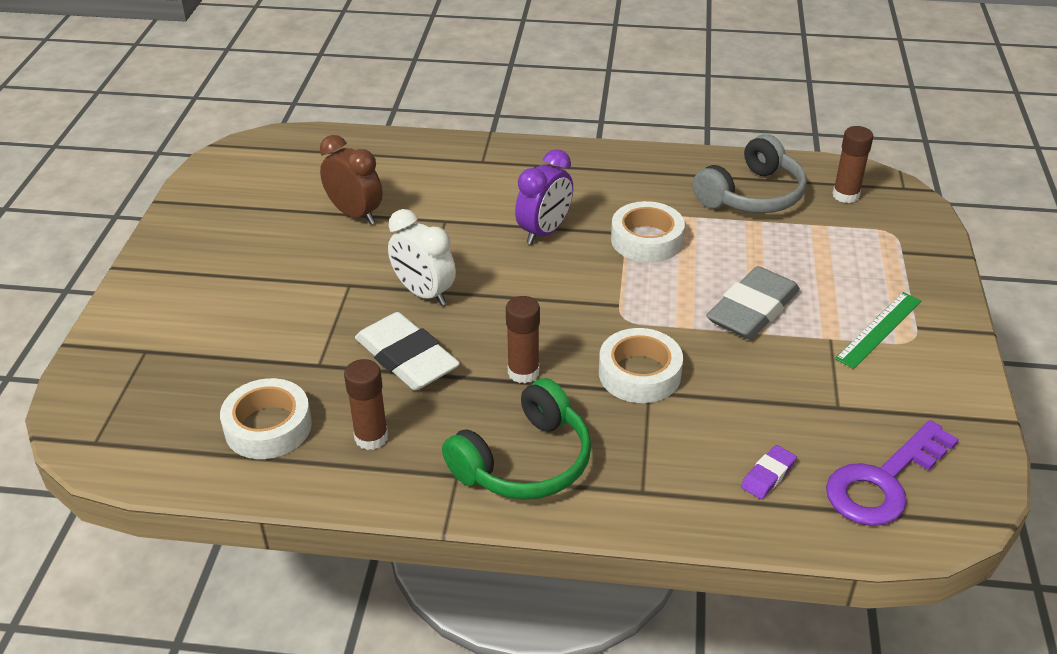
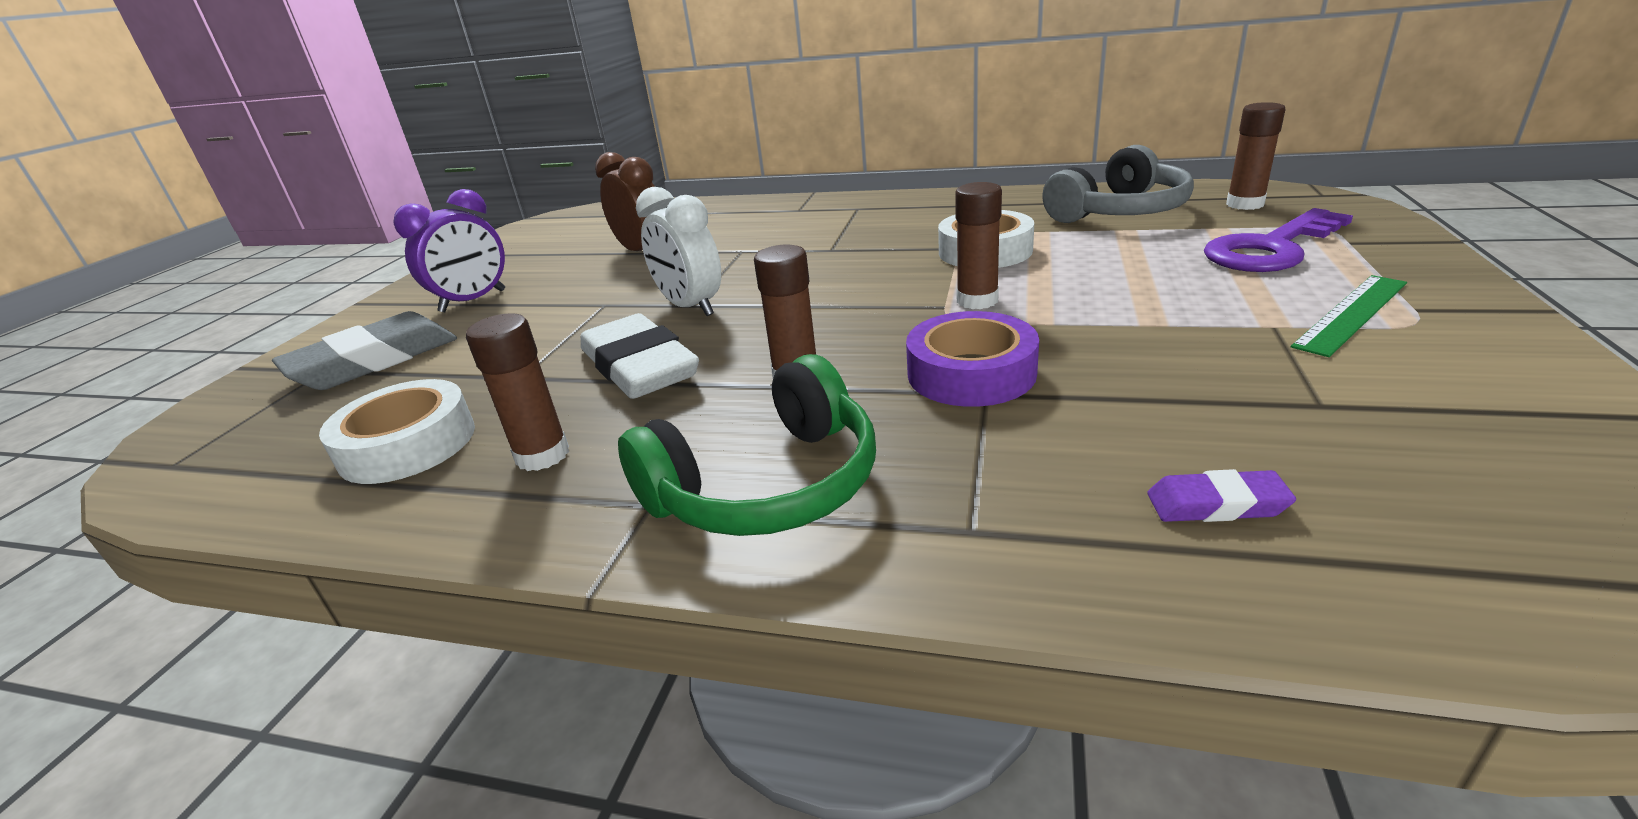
camera: 10 degrees right, 10 degrees down
(544, 232) = (856, 252): purple clock -> purple clock (473, 301)
(639, 374) = (971, 373): white tape -> purple tape
(642, 300) = (977, 300): none -> brown glue stick
(752, 310) = (1140, 302): grey eraser -> grey eraser (374, 361)
(768, 475) = (1216, 504): purple eraser -> purple eraser turned 45 degrees clockwise
(884, 482) = (1472, 515): purple key -> purple key (1271, 248)

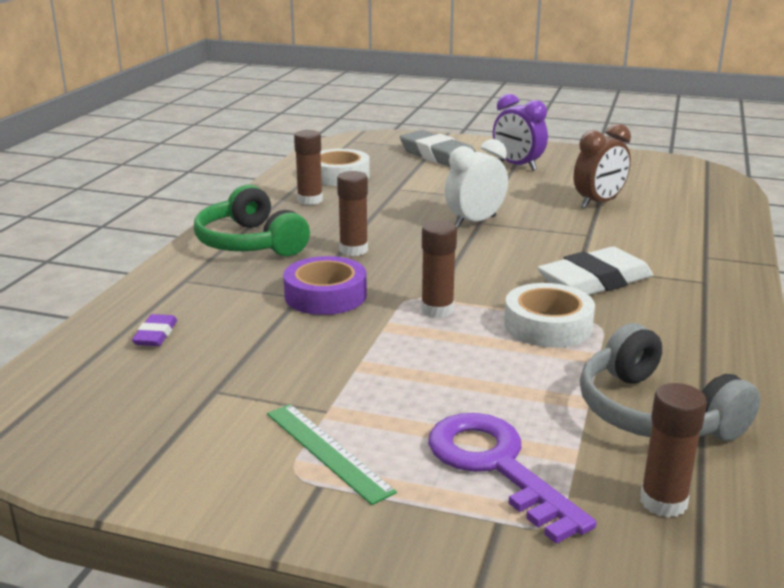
camera: 90 degrees right, 5 degrees down
(639, 367) = (392, 213): white eraser -> white eraser (594, 281)

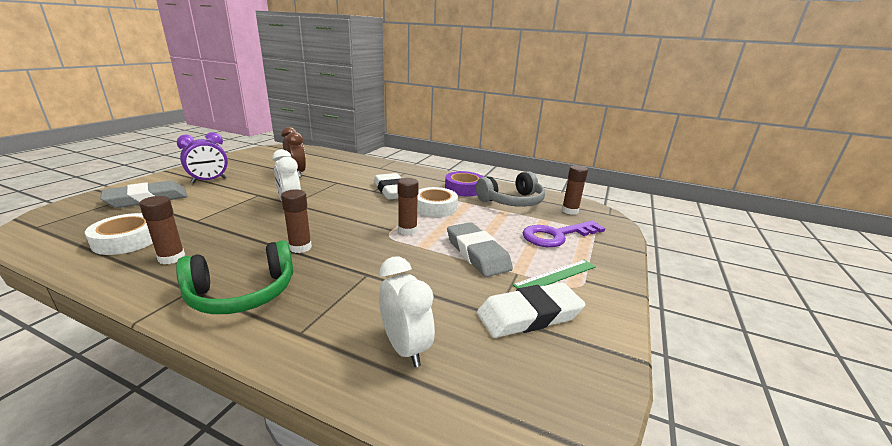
camera: 85 degrees left, 0 degrees up
(155, 335) = (405, 347): purple eraser -> white clock
(212, 418) = (529, 315): none -> white eraser
(325, 295) = (370, 263): purple tape -> purple tape (464, 188)
(382, 373) = (477, 253): none -> grey eraser

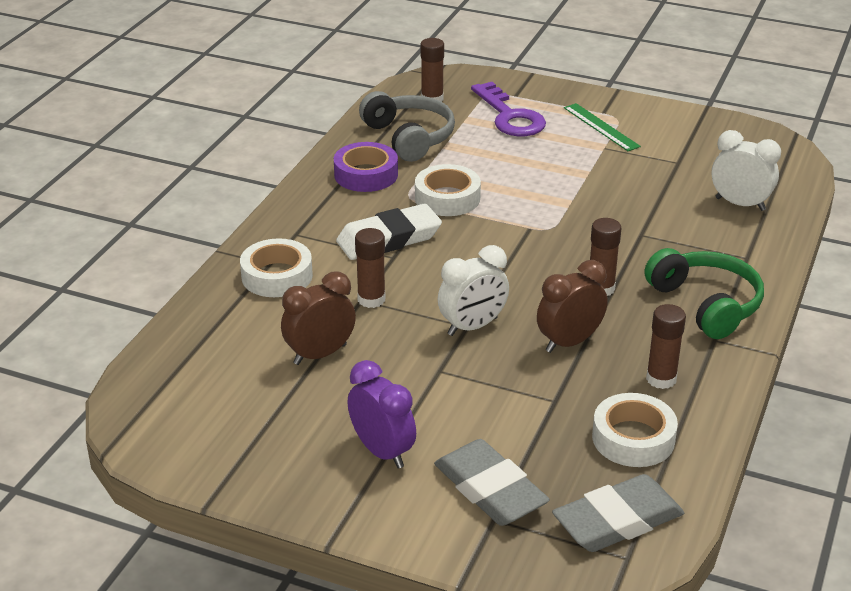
camera: 90 degrees left, 10 degrees up
(248, 230) = (569, 342): none -> brown clock
(367, 168) = (277, 276): none -> white tape
(405, 347) = (740, 204): white clock -> white clock turned 60 degrees clockwise
(407, 230) = (528, 216): brown glue stick -> brown glue stick (371, 299)
(477, 253) = (571, 168): grey eraser -> grey eraser (617, 520)
(529, 315) = (672, 146): white eraser -> none

